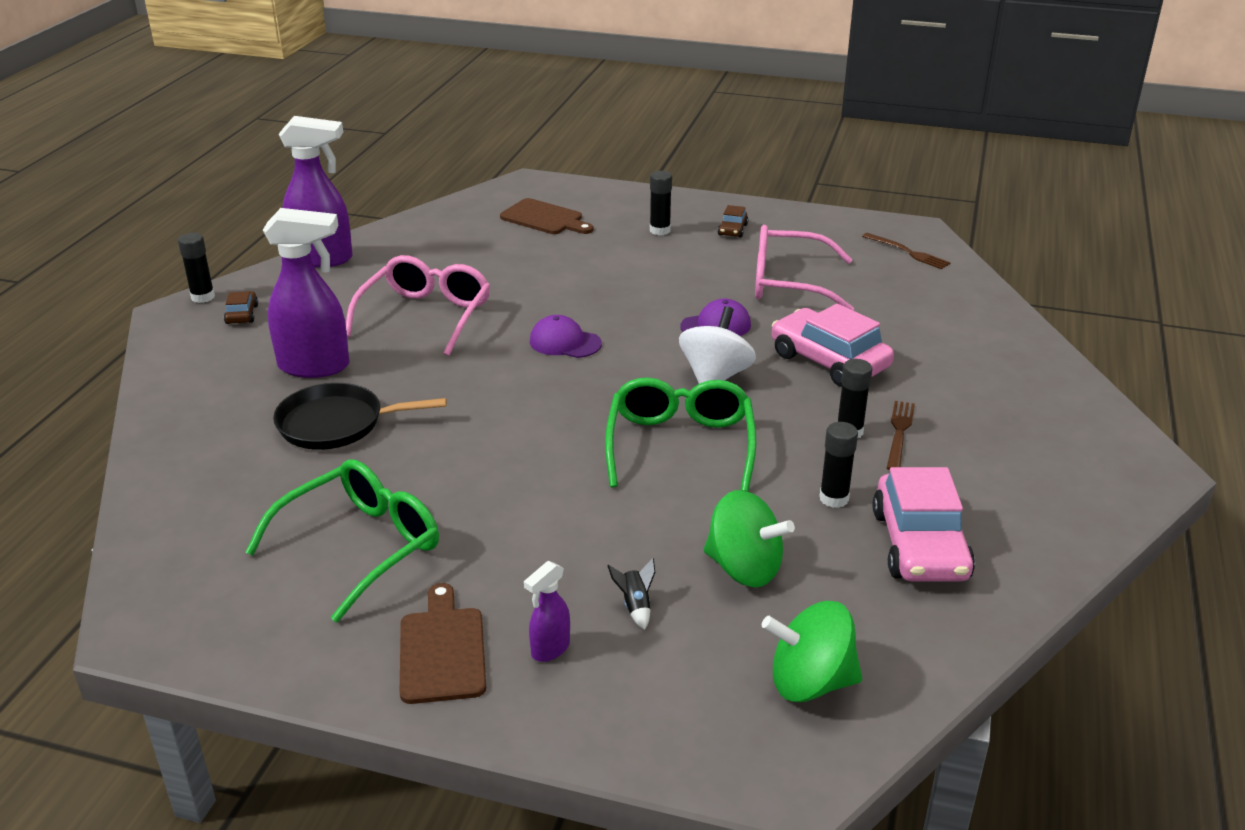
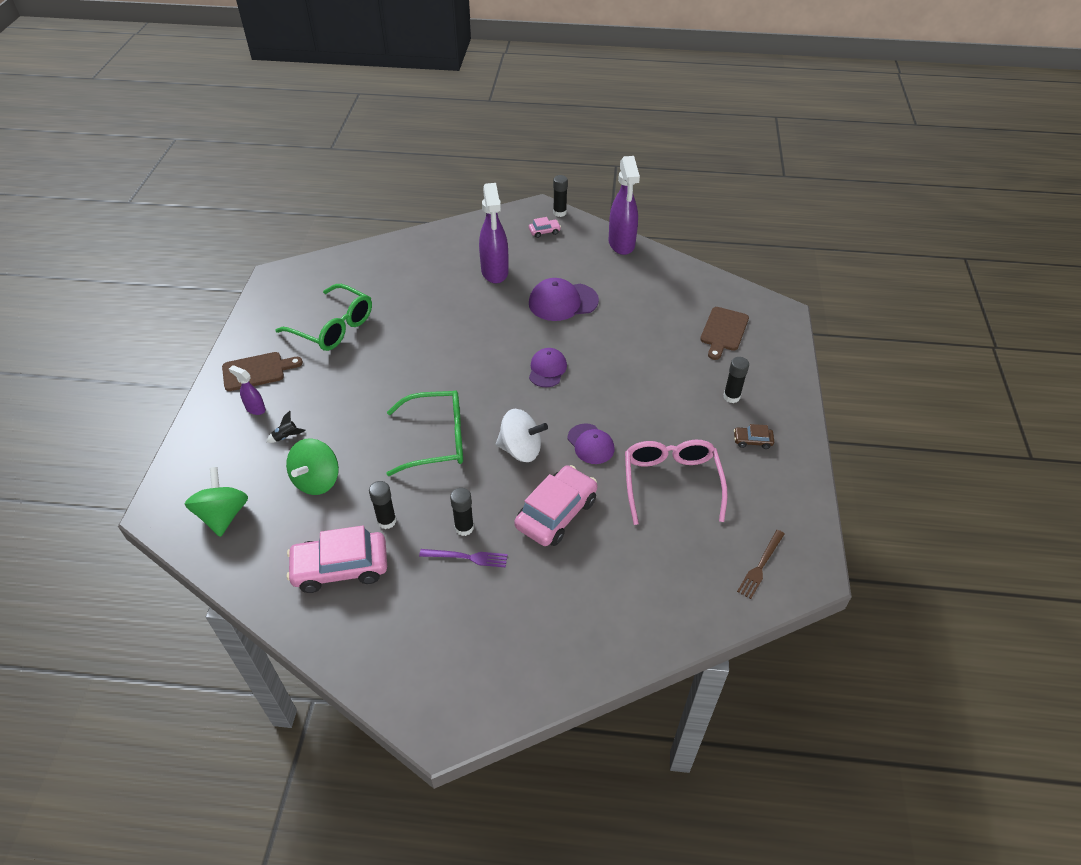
camera: 80 degrees right, 15 degrees up
(242, 314) = (544, 231): brown car -> pink car
(336, 424) = (439, 294): black pan -> none
(425, 316) = (563, 302): pink glasses -> purple cap
(899, 433) = (467, 557): brown fork -> purple fork

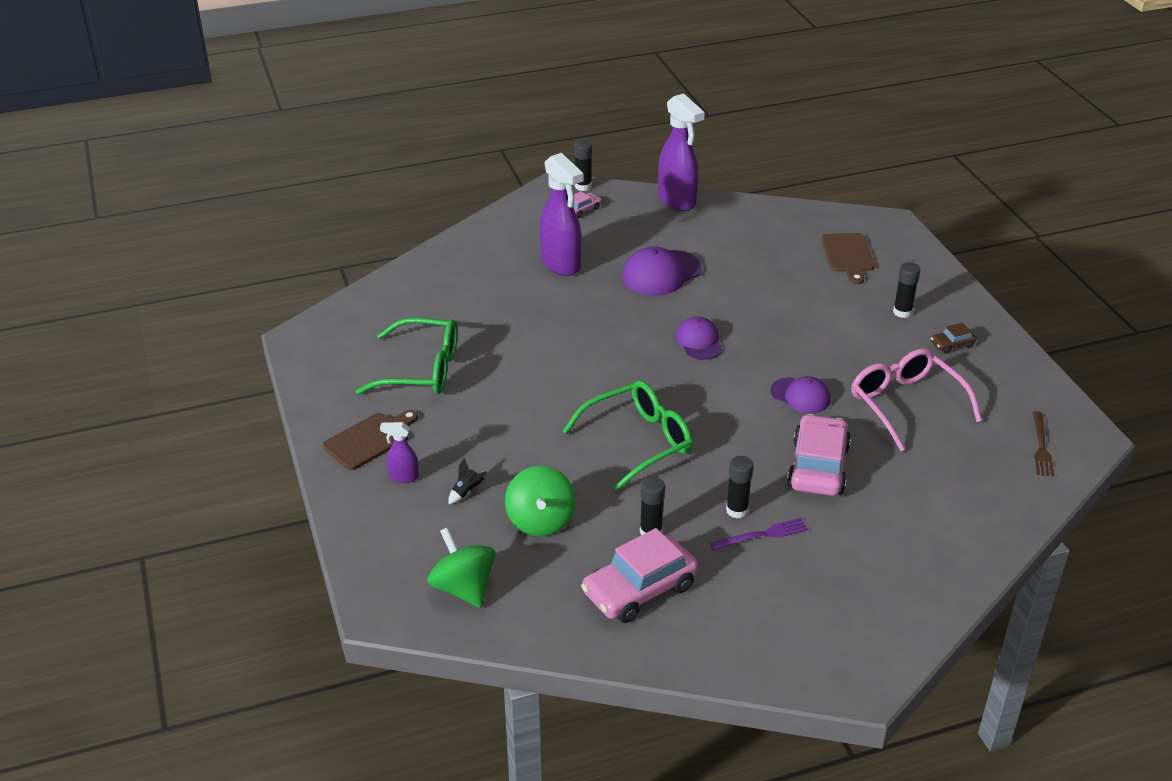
camera: 25 degrees left, 10 degrees down
(521, 449) = (734, 423): white spinning top -> none

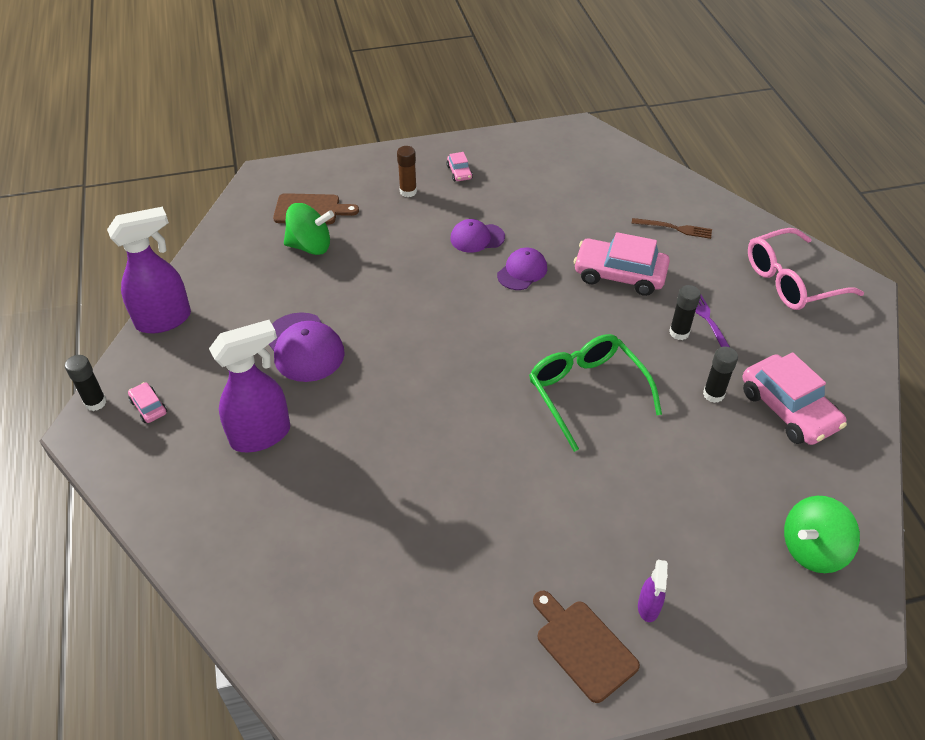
camera: 85 degrees left, 10 degrees up
(421, 370) = (450, 589): green glasses -> none
(466, 492) = (669, 544): black rocket -> none
(540, 521) = (707, 479): green spinning top -> green spinning top (310, 246)
(699, 341) = (431, 330): purple cap -> purple cap (477, 238)
(902, 312) = (408, 191): black glue stick -> brown glue stick
(906, 405) = (538, 211): pink glasses -> pink glasses (792, 281)
(952, 344) = (459, 172): brown car -> pink car
(1041, 446) = (591, 153): brown fork -> brown fork (674, 228)

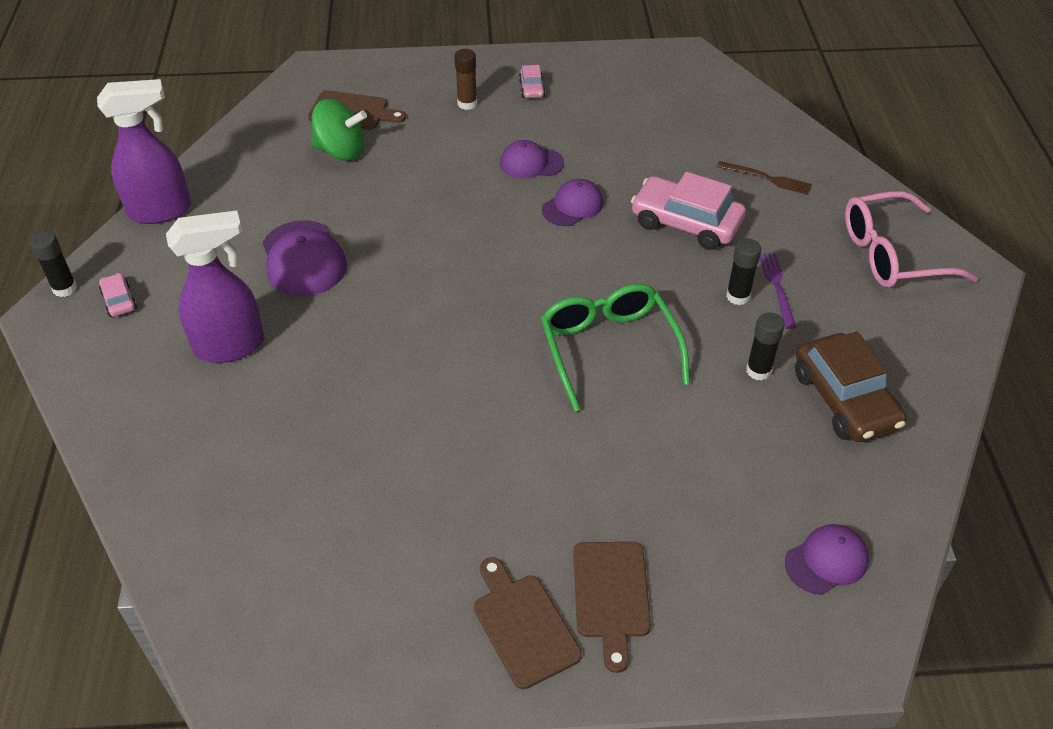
camera: 10 degrees right, 0 degrees up
(648, 607) = (611, 595): purple spray bottle -> brown cutting board
(788, 409) = (845, 399): pink car -> brown car
(812, 549) = (826, 561): green spinning top -> purple cap

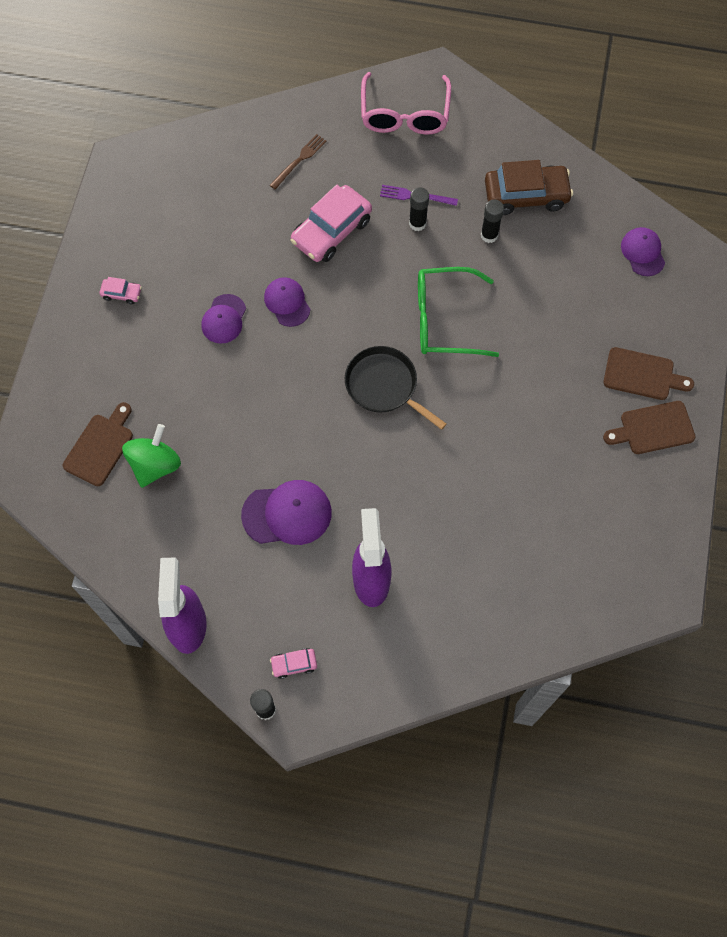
camera: 75 degrees left, 20 degrees up
(467, 103) = (124, 350): brown glue stick -> none
(493, 309) = (384, 386): none -> black pan

